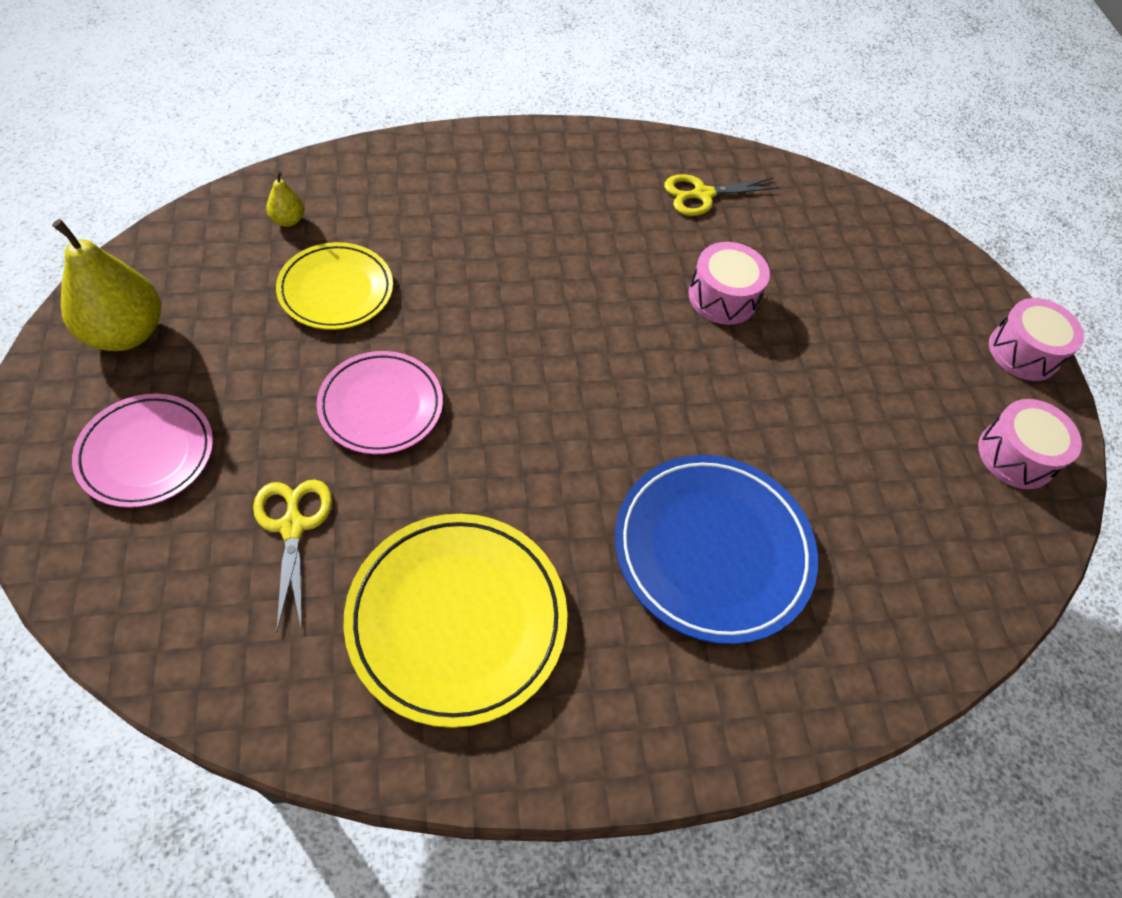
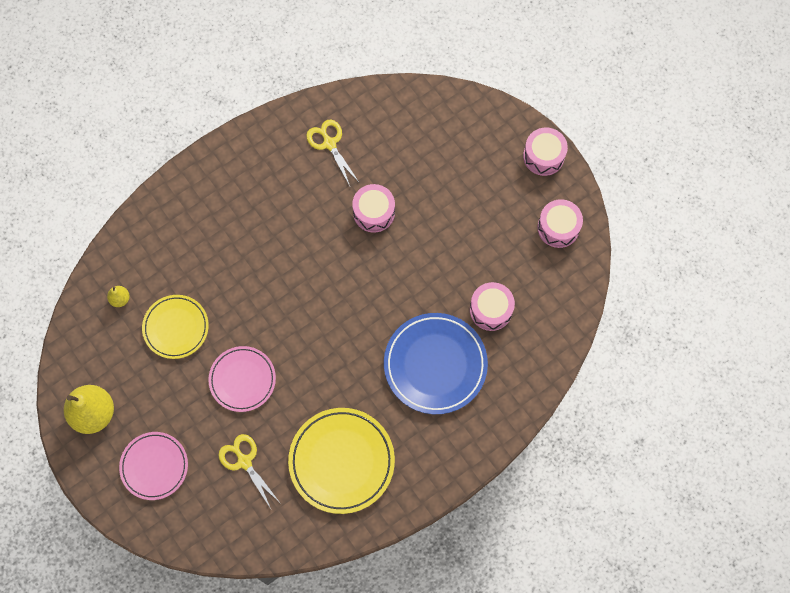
camera: 20 degrees left, 15 degrees up
(703, 195) = (329, 144): yellow scissors -> yellow scissors turned 105 degrees clockwise
(850, 516) = (491, 310): none -> pink drum

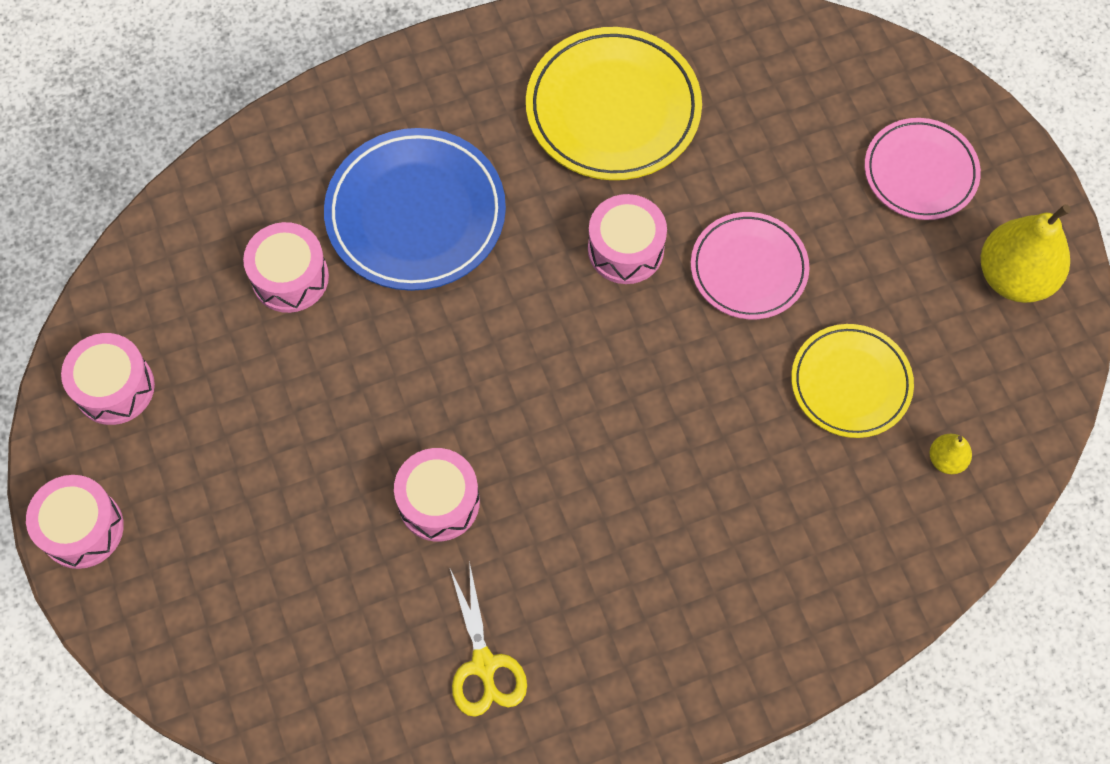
camera: 165 degrees left, 5 degrees down
(244, 462) = (770, 145): yellow scissors -> none
(313, 374) = (625, 249): none -> pink drum

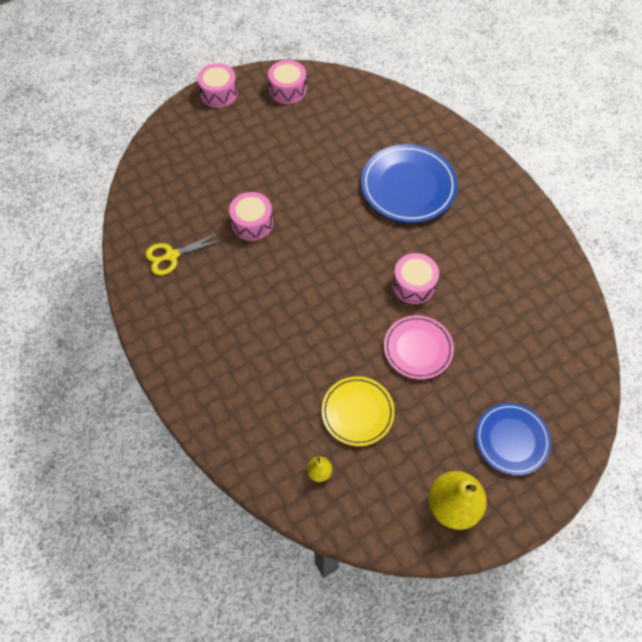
camera: 80 degrees right, 5 degrees down
(290, 277) = (359, 142): pink drum -> none
(613, 109) = (500, 266): yellow plate -> none
(920, 172) = (511, 440): pink plate -> blue plate

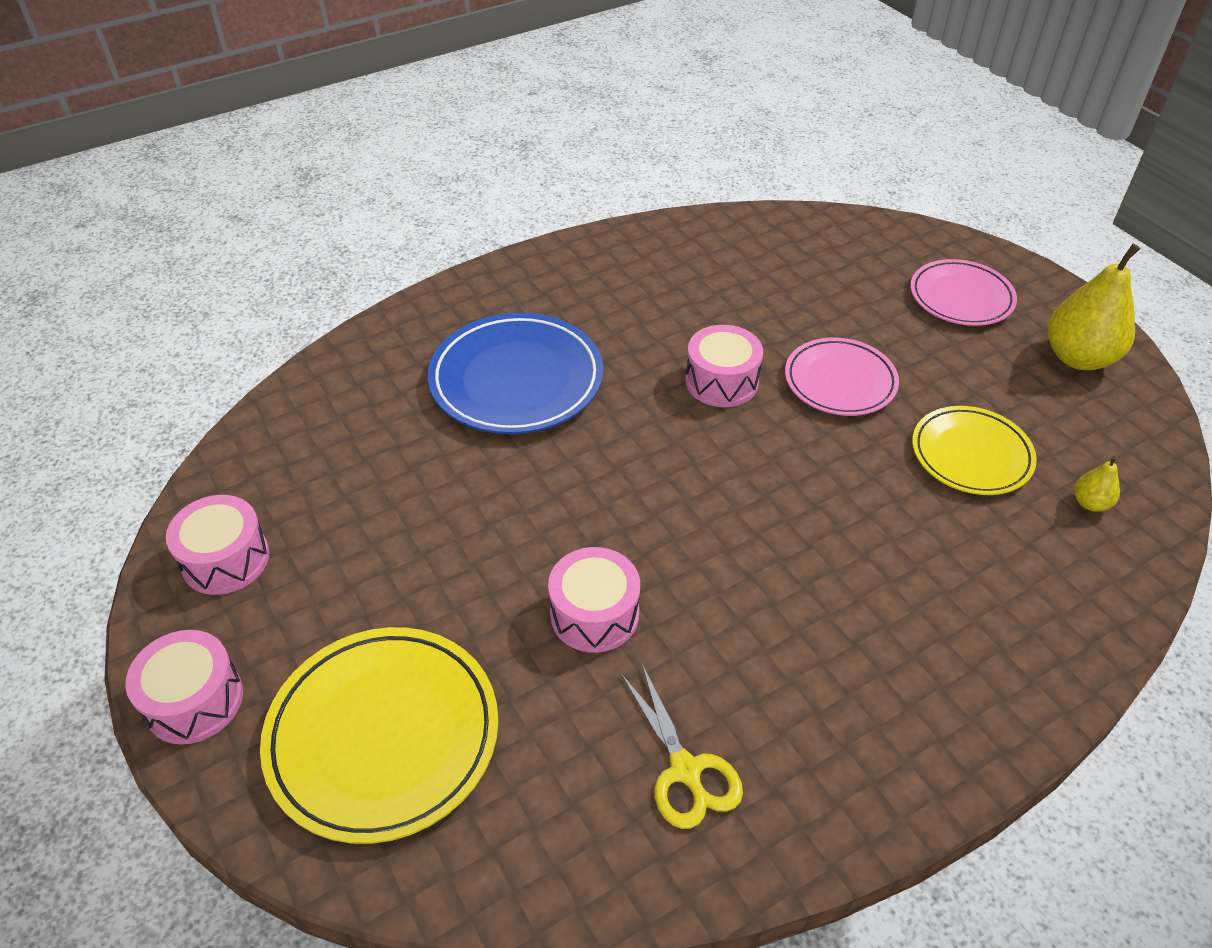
camera: 90 degrees left, 15 degrees down
(198, 153) = (383, 736): none -> yellow plate
(511, 440) = (961, 297): blue plate -> pink plate

